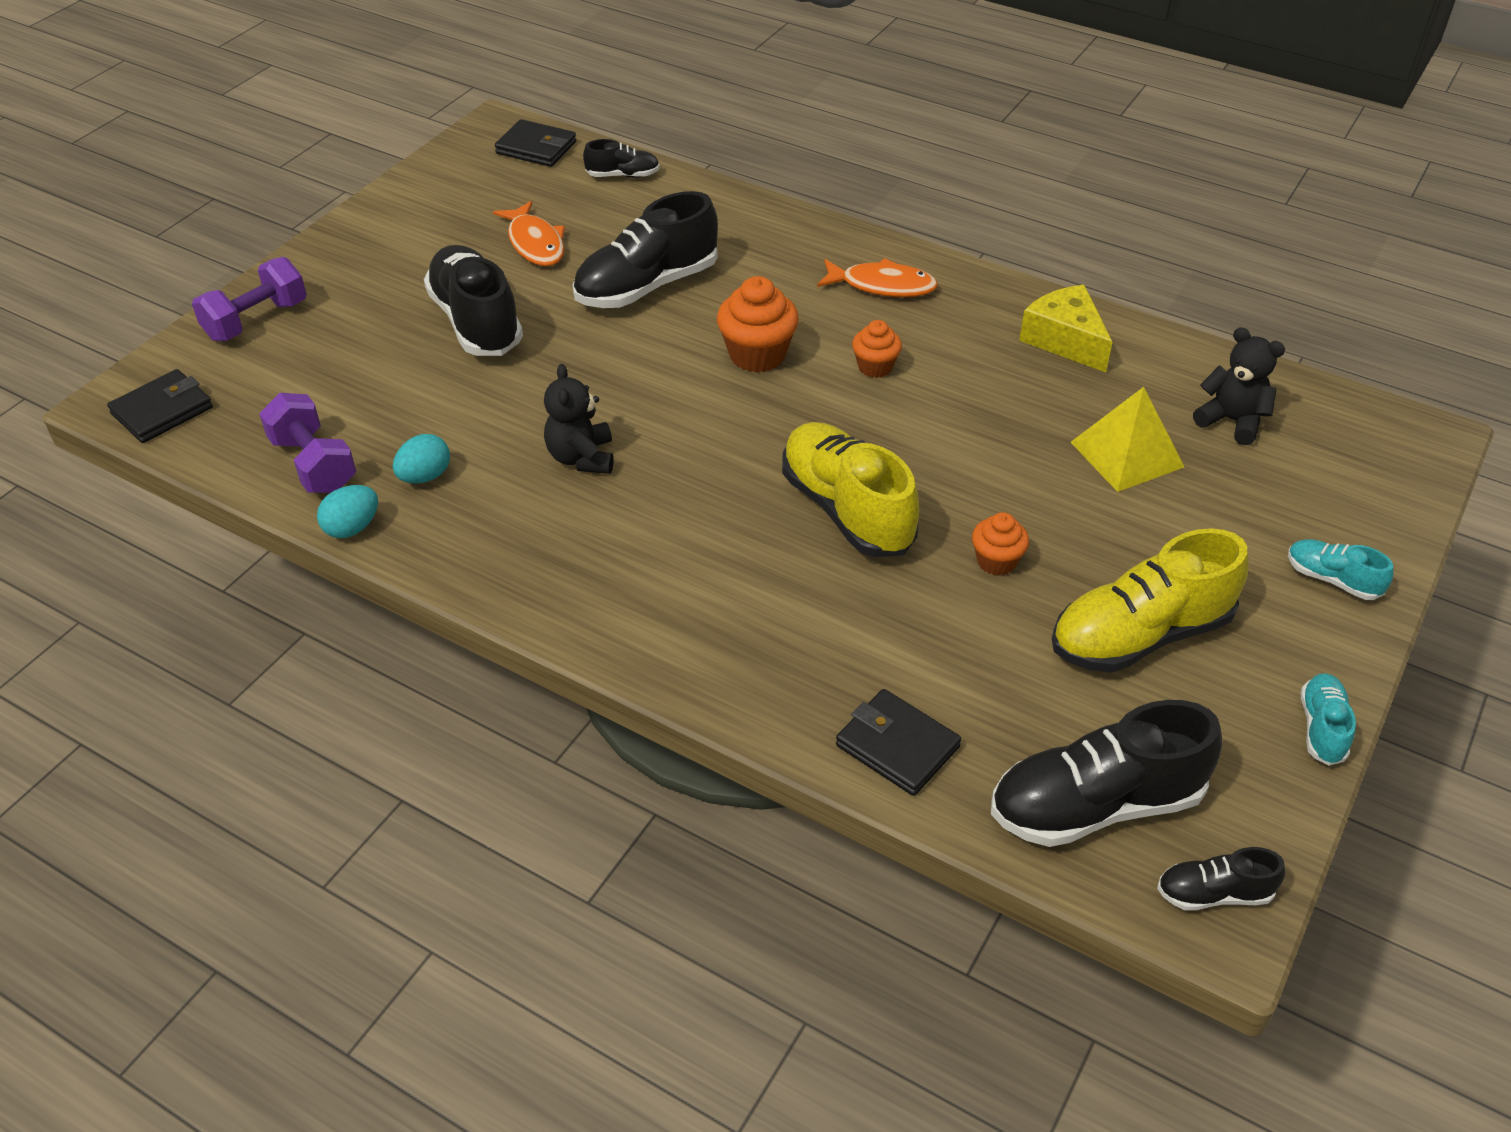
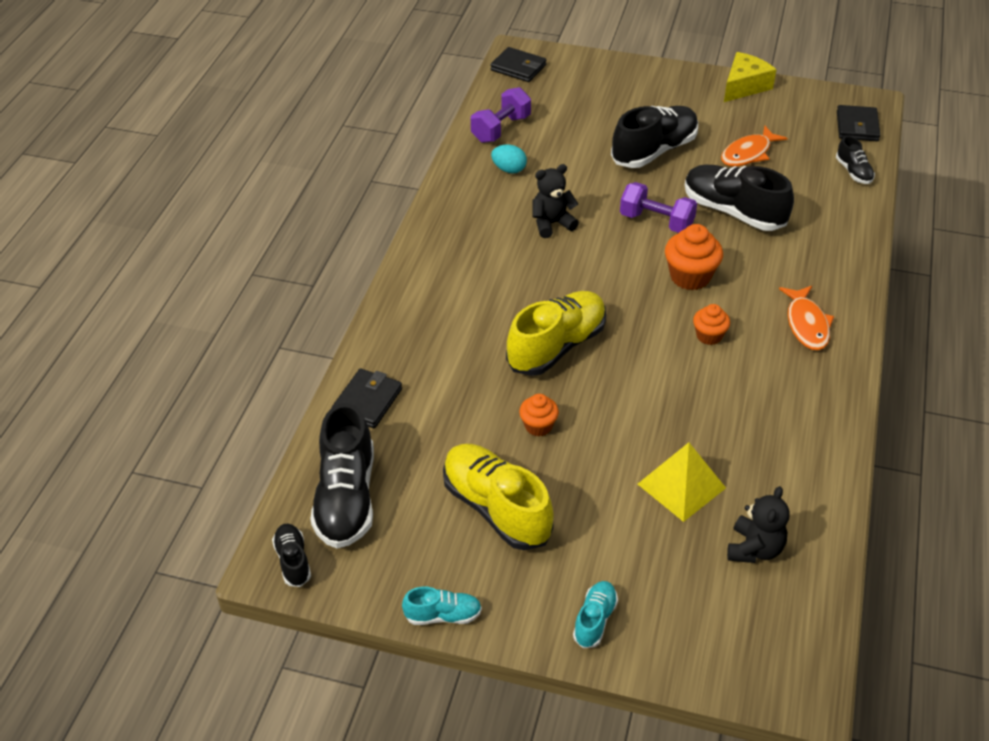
camera: 75 degrees right, 0 degrees up
(256, 320) = (608, 73): purple dumbbell -> purple dumbbell (656, 222)
(352, 528) = (458, 156): turquoise egg -> none
(1065, 340) = (801, 436): yellow cheese -> yellow cheese (744, 86)
(1095, 805) = (346, 498): black shoe -> black shoe turned 150 degrees counterclockwise

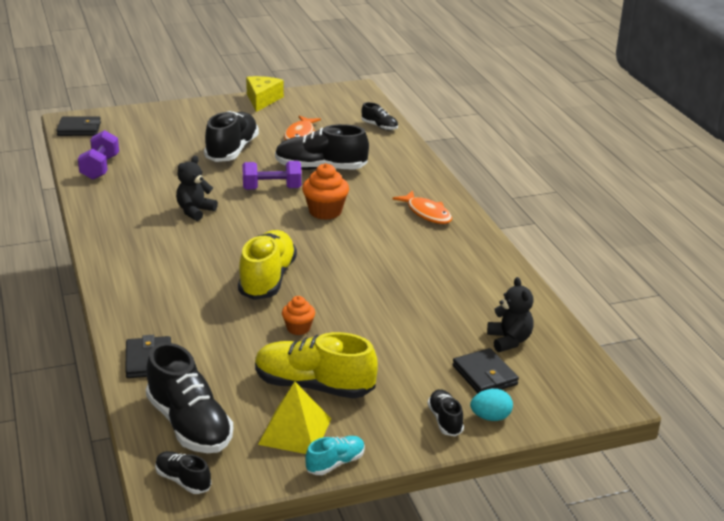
camera: 35 degrees left, 15 degrees down
(509, 169) = (130, 189): turquoise egg -> turquoise egg (490, 417)
(594, 620) = (445, 420): turquoise shoe -> black shoe
(681, 486) = (430, 325): yellow pyramid -> yellow pyramid (295, 431)
(709, 336) = (369, 239): orange cupcake -> none
(857, 126) = (359, 103): black wallet -> black wallet (485, 375)

